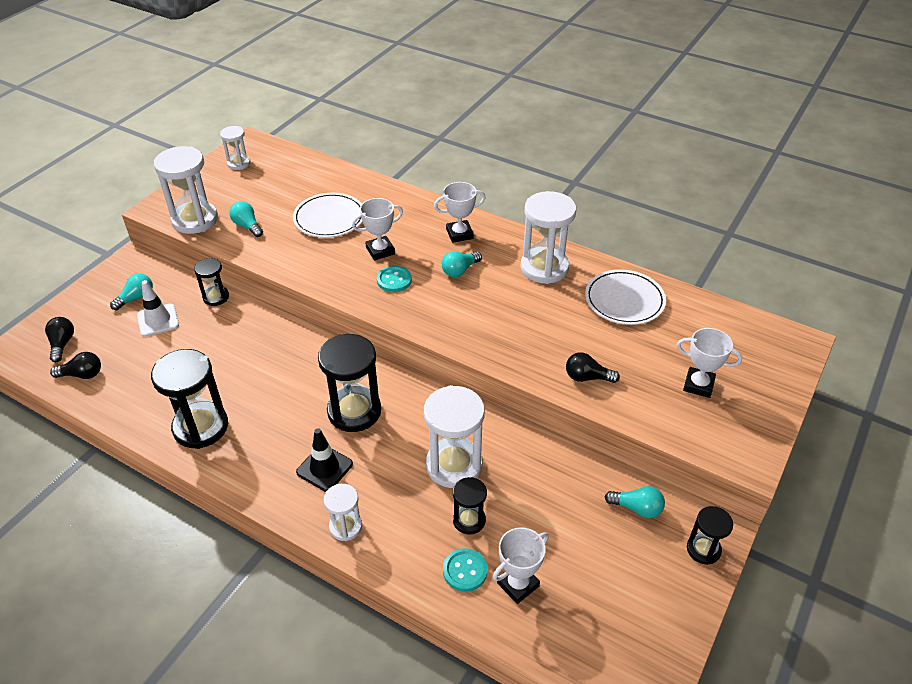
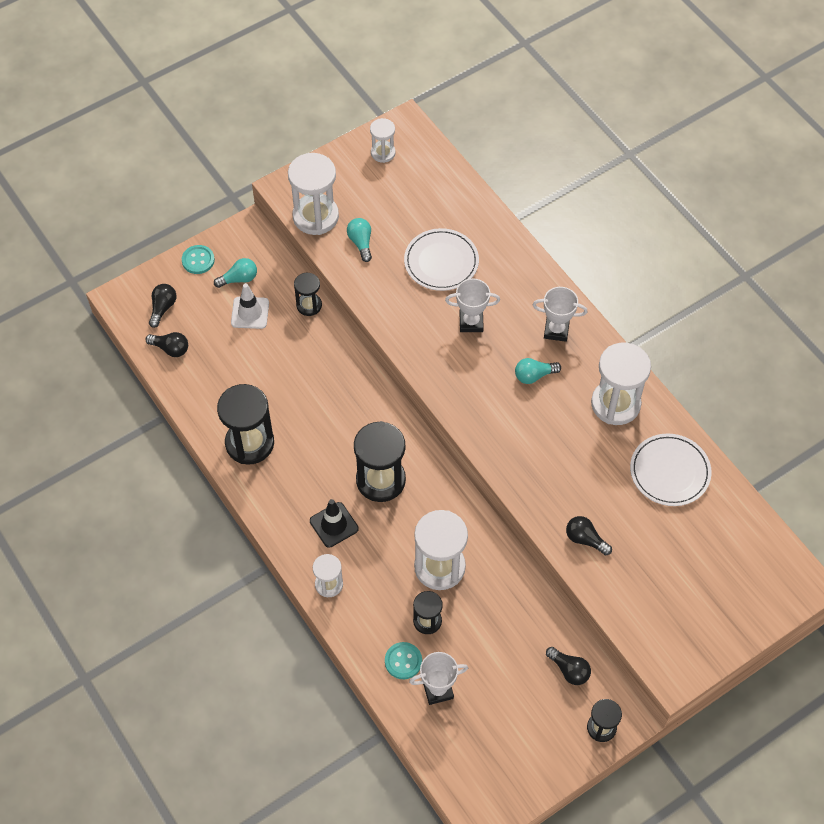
camera: 25 degrees right, 15 degrees up
(394, 280) = (468, 363): turquoise button -> turquoise button (198, 260)
(637, 508) = (569, 670): turquoise light bulb -> black light bulb
(698, 385) = (679, 588): white trophy -> none

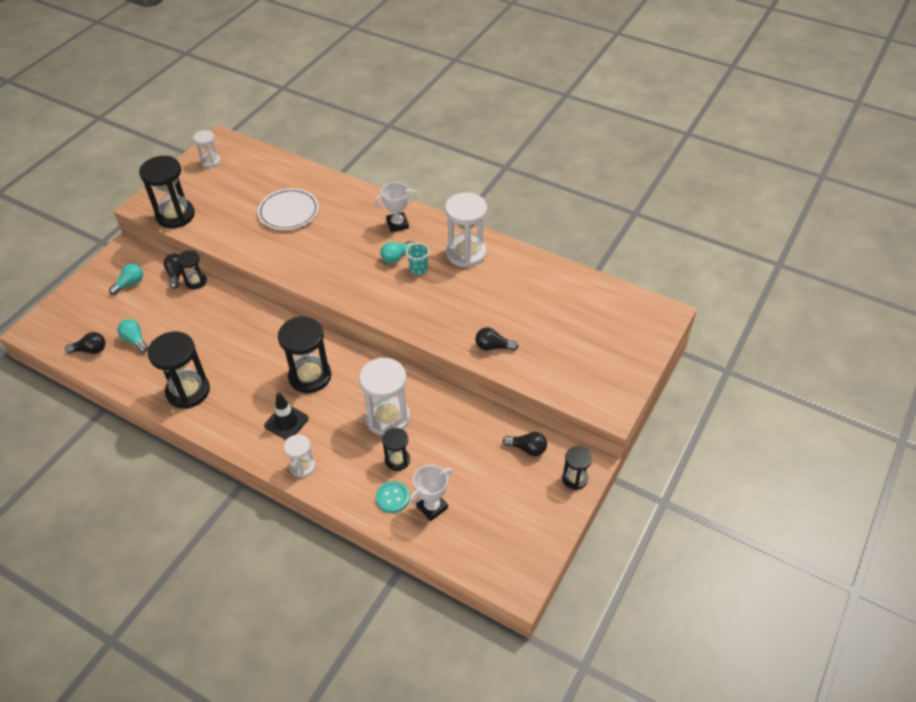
camera: 25 degrees left, 10 degrees down
(163, 308) = (72, 324): black light bulb -> black light bulb (176, 275)
(198, 260) = (90, 283): turquoise button -> none
(250, 313) = (149, 303): white traffic cone -> none
(315, 216) = (175, 215): white hourglass -> black hourglass
(361, 243) = (220, 220): turquoise light bulb -> turquoise light bulb (135, 340)
(471, 322) = (331, 241): white trophy -> none
(551, 403) = (418, 269): none -> turquoise cup
(669, 472) = (529, 281): white plate -> none

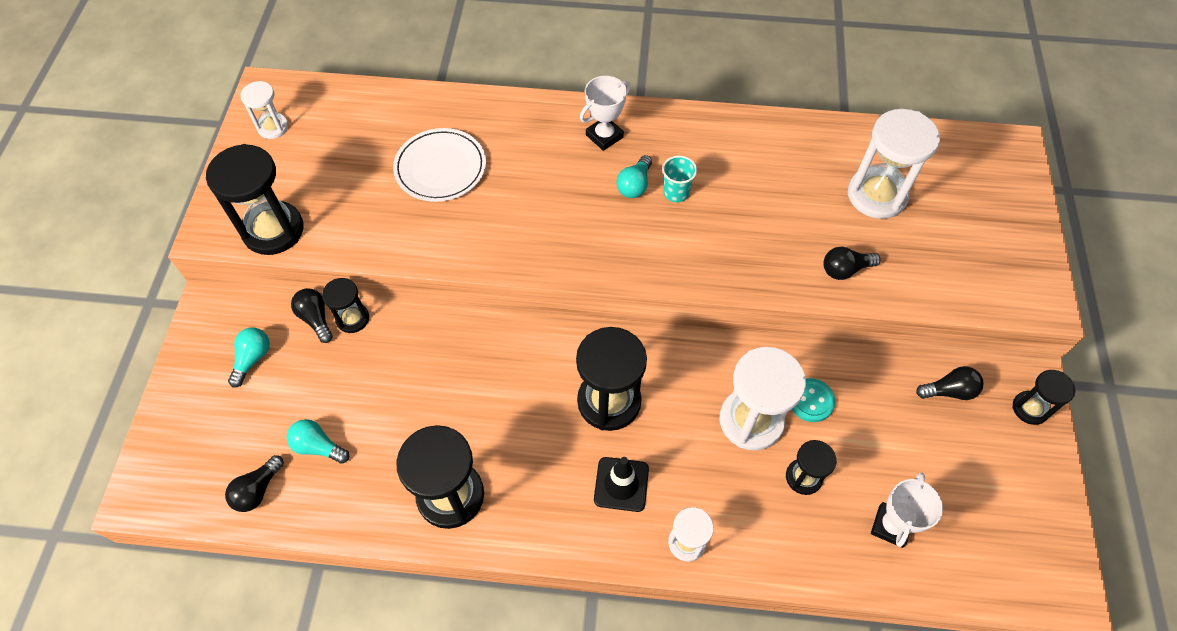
camera: 25 degrees left, 10 degrees up
(90, 350) = (257, 490): black light bulb -> black light bulb turned 150 degrees clockwise
(392, 498) = (833, 535): turquoise button -> turquoise button (811, 401)
(466, 253) = (722, 148): white hourglass -> white hourglass (876, 195)

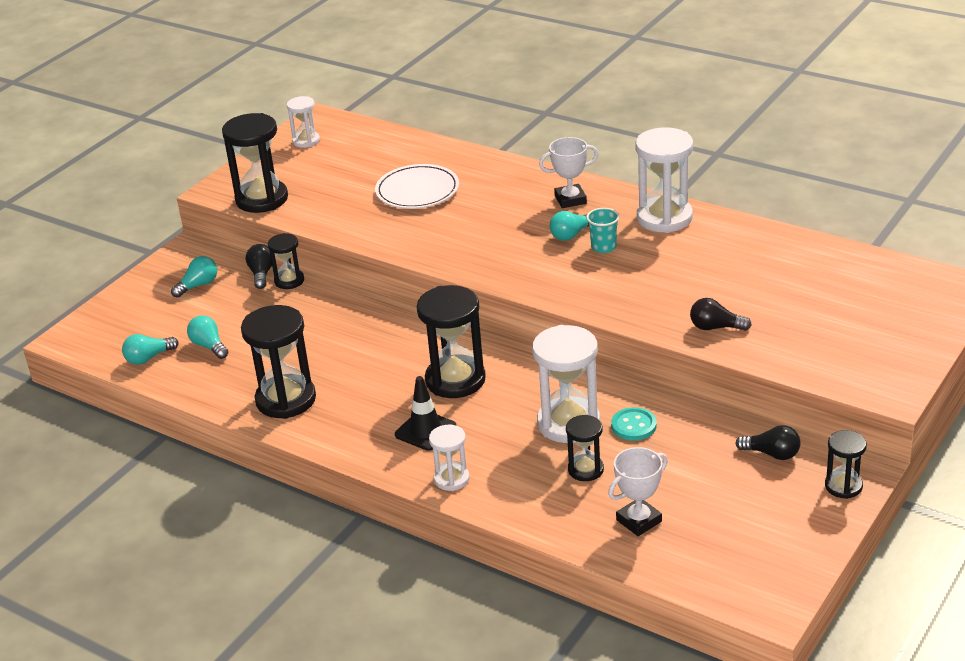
camera: 30 degrees right, 25 degrees down
(257, 490) = (148, 358): black light bulb -> turquoise light bulb
(876, 195) = (790, 288): white hourglass -> white hourglass (664, 218)

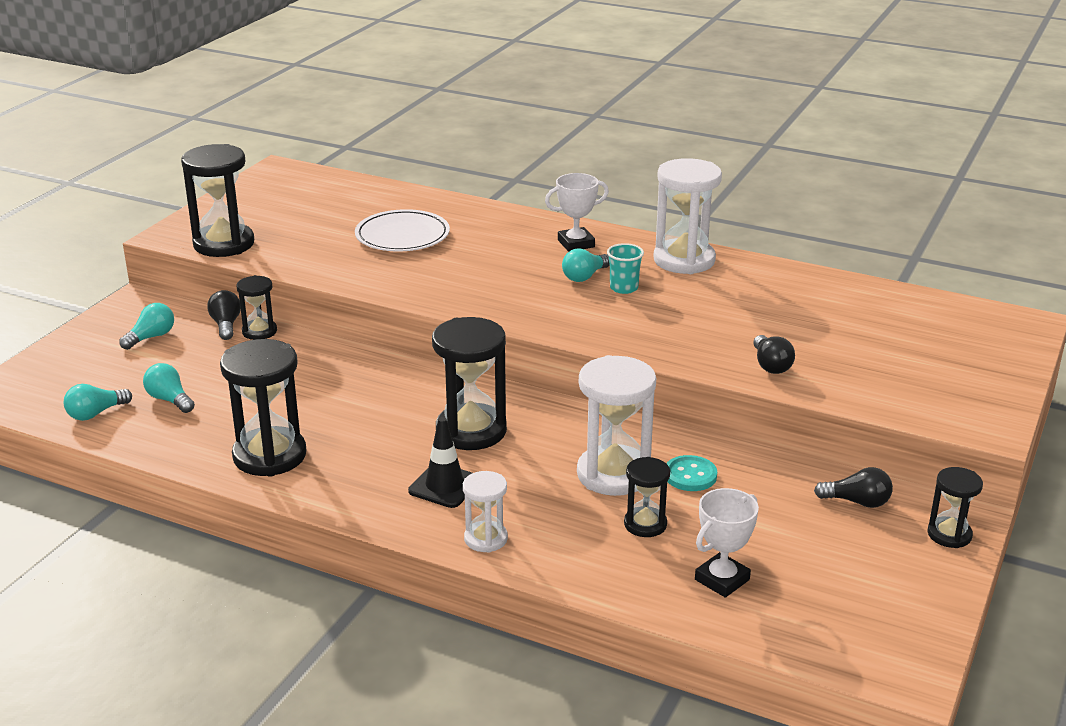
camera: 10 degrees left, 5 degrees down
(306, 141) = (268, 189): white hourglass -> none
(715, 327) = (770, 365): black light bulb -> black light bulb turned 105 degrees counterclockwise

